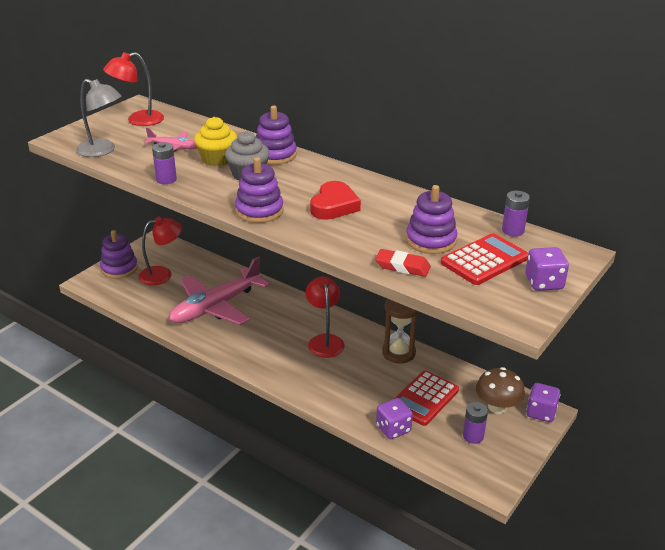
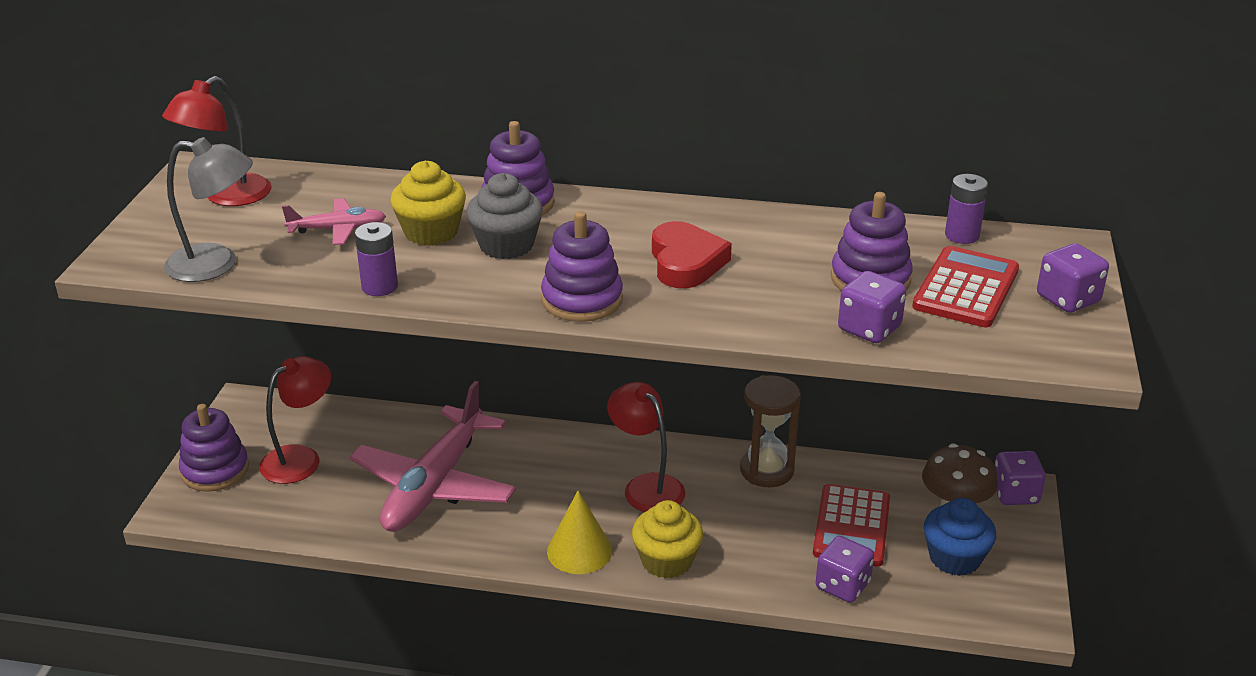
camera: 25 degrees left, 0 degrees up
(263, 363) = (579, 551): none -> yellow cone
(305, 383) = (666, 561): none -> yellow cupcake
(402, 266) = (869, 329): red eraser -> purple dice
(473, 436) = (954, 558): purple battery -> blue cupcake

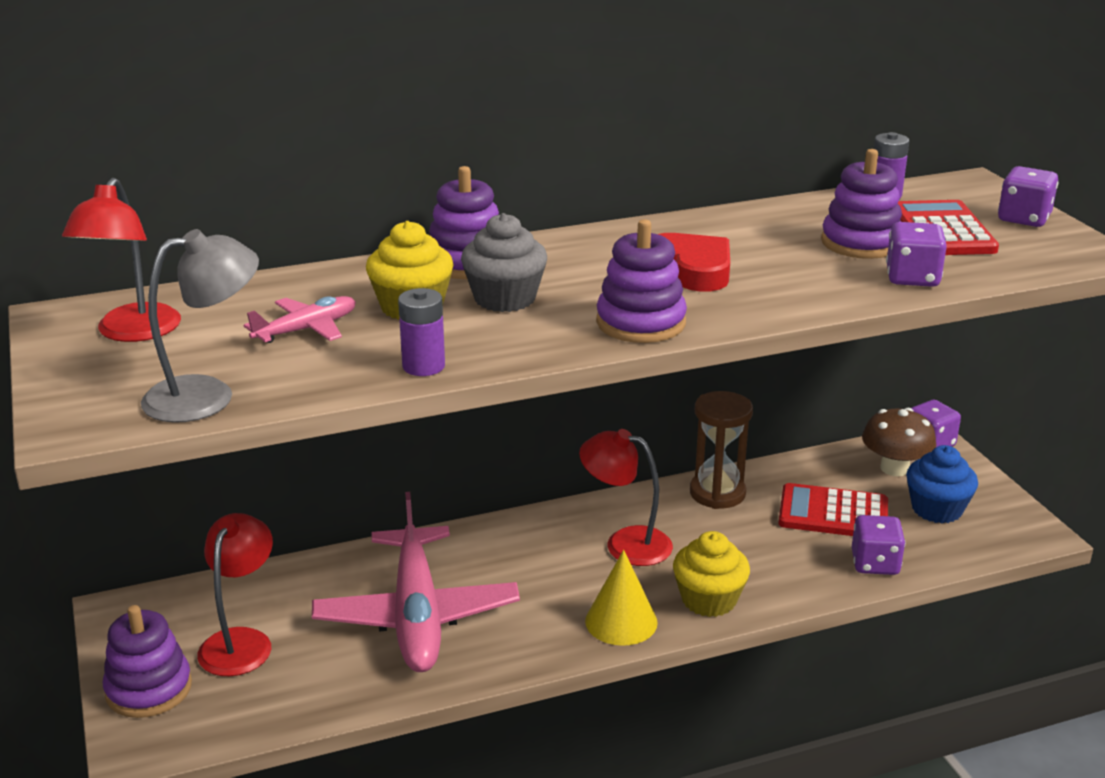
camera: 30 degrees left, 5 degrees down
(852, 526) = (833, 513): red calculator -> red calculator turned 120 degrees clockwise

